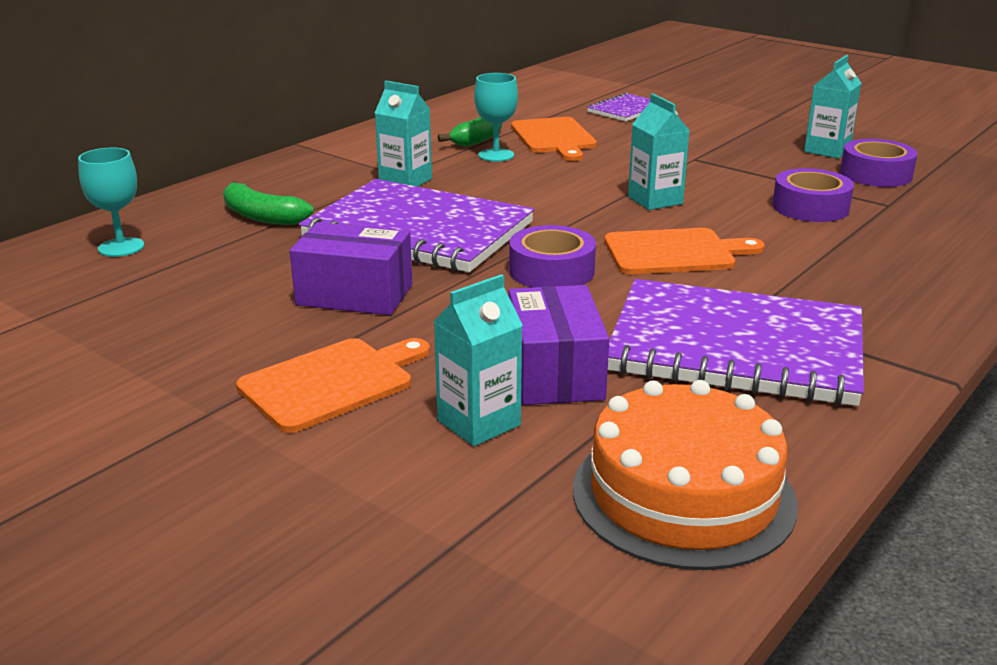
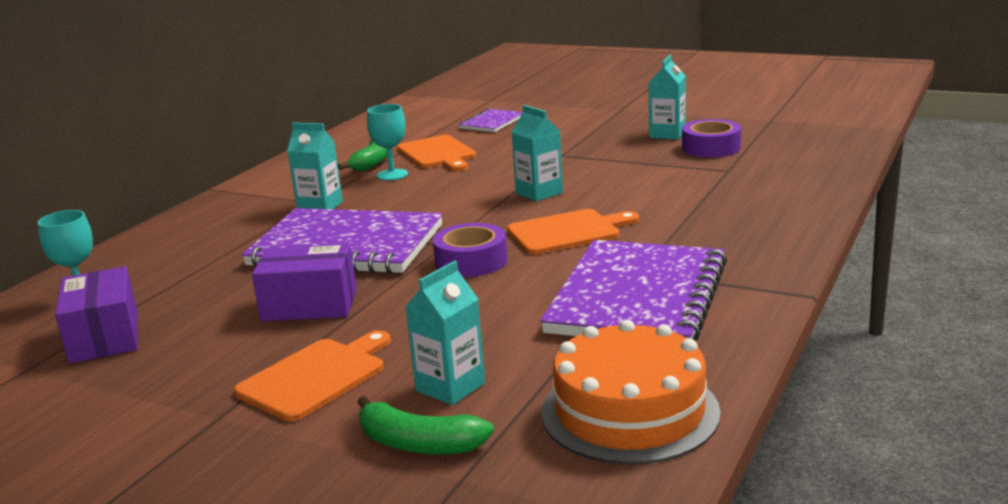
camera: 10 degrees left, 5 degrees down
(261, 216) = (201, 254): green banana -> green banana (419, 444)
(555, 373) = (500, 339): purple box -> purple box (104, 337)
(735, 348) = (638, 297): purple notebook -> purple notebook turned 75 degrees counterclockwise
(810, 207) = (666, 181): purple tape -> none

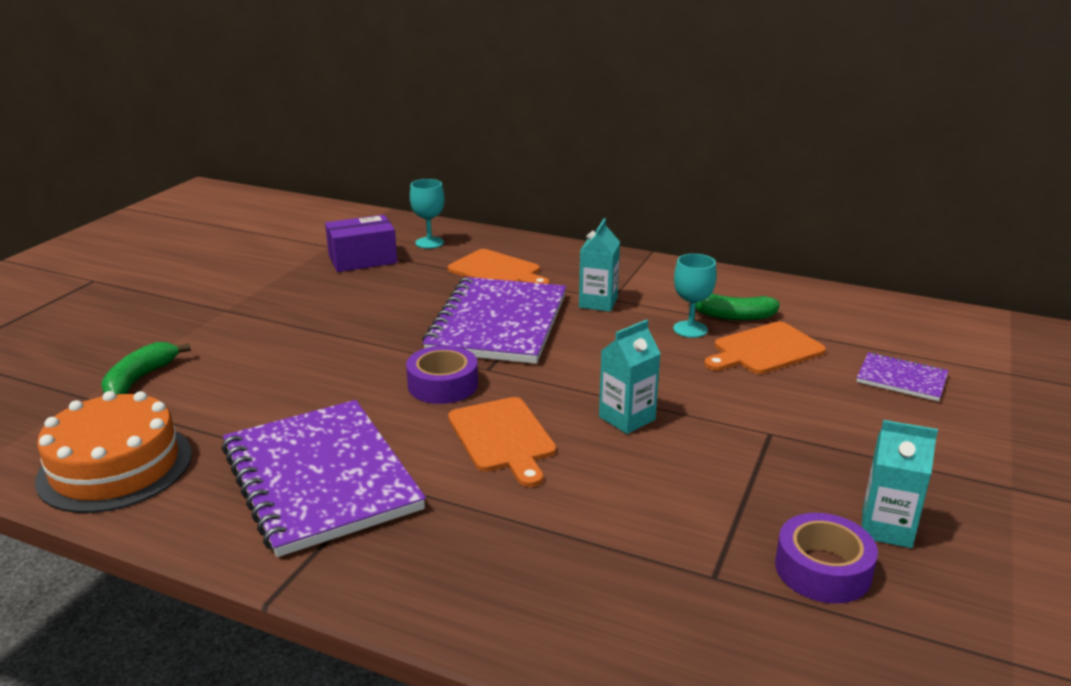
camera: 85 degrees right, 5 degrees up
(309, 305) = (380, 320): purple box -> none
(316, 377) = (259, 335): orange cutting board -> orange cutting board (497, 271)
(450, 387) = (209, 387): turquoise carton -> none
(638, 297) = (320, 478): purple notebook -> purple notebook turned 45 degrees clockwise

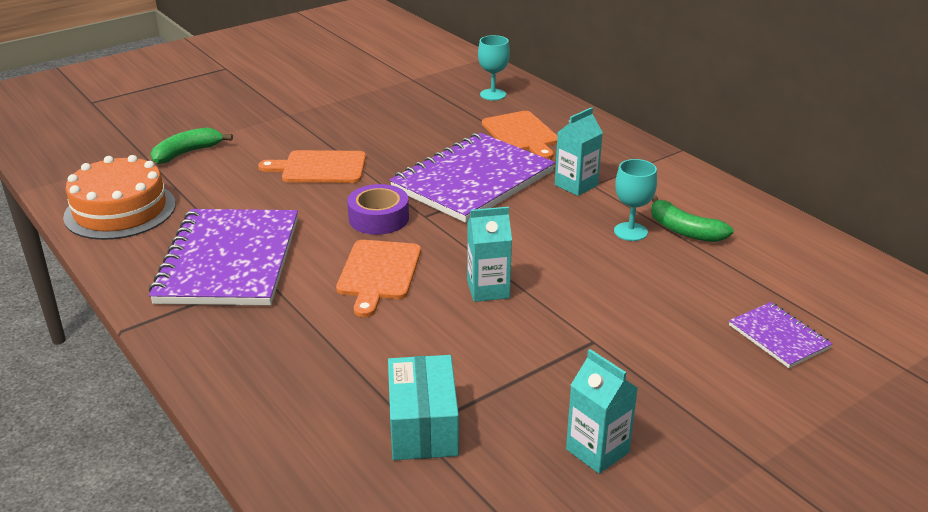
camera: 30 degrees right, 5 degrees up
(362, 259) = (425, 97): purple box -> none
(716, 570) = (423, 426): none -> turquoise box
(765, 350) = (677, 270): orange cutting board -> orange cutting board (320, 168)
(822, 569) = (505, 459): purple tape -> none

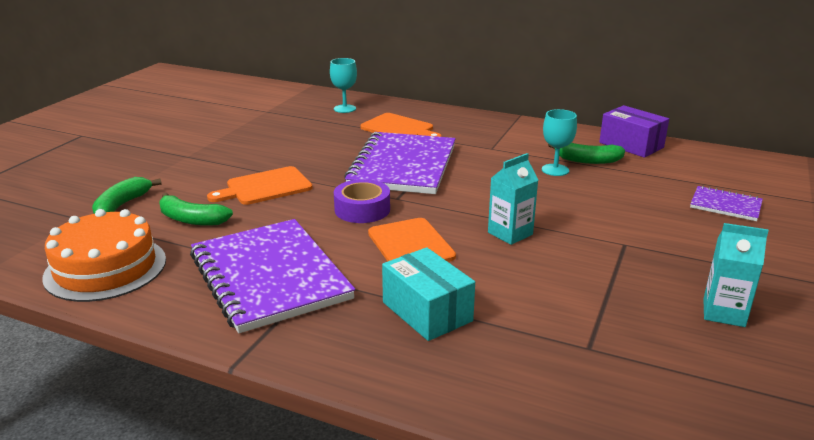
camera: 30 degrees left, 5 degrees down
(226, 184) = (191, 219): none -> green banana
(423, 426) = (590, 343): turquoise box -> turquoise box (427, 311)
(576, 185) = (481, 151): turquoise carton -> none
(767, 226) = (631, 145): none -> purple box

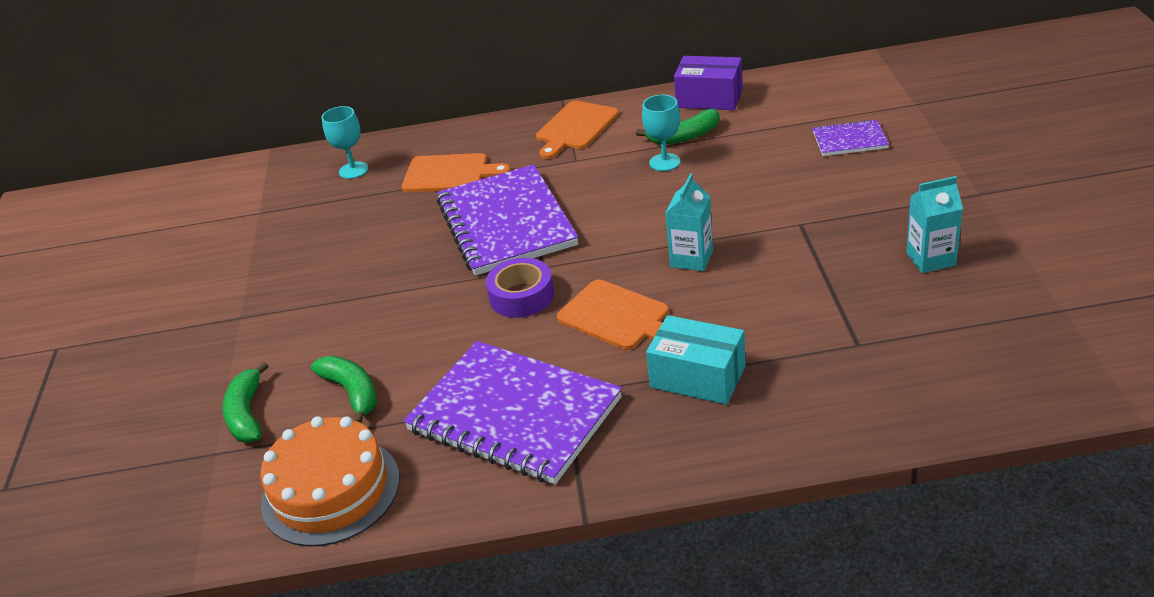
camera: 25 degrees left, 10 degrees up
(191, 219) = (352, 392): green banana -> green banana turned 120 degrees counterclockwise
(265, 187) = (386, 316): orange cutting board -> orange cutting board (575, 128)

